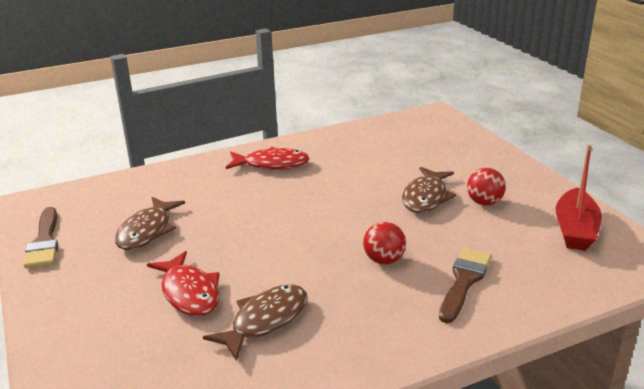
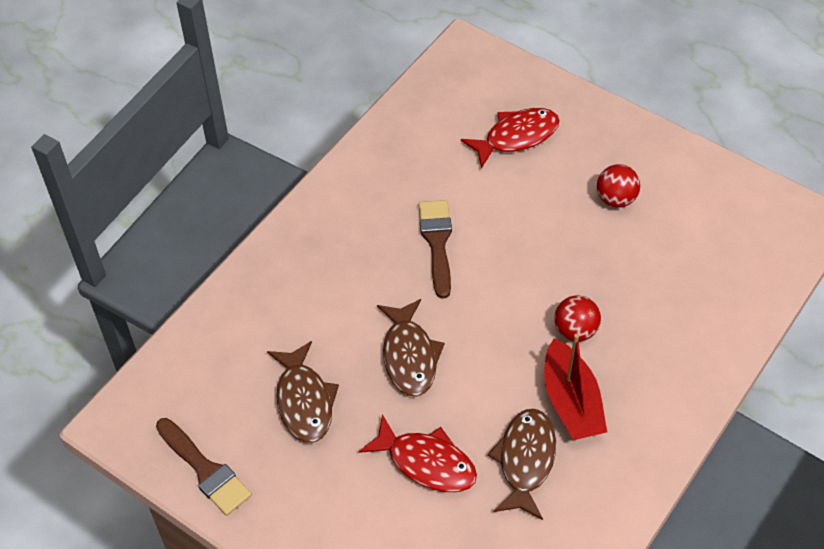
camera: 30 degrees left, 25 degrees up
(272, 164) = (348, 229): red fish -> red fish (516, 137)
(426, 197) = (554, 215): brown fish -> brown fish (409, 356)
(464, 281) = (663, 324): brown brush -> brown brush (437, 242)
(575, 230) = (720, 205): red boat -> red boat (571, 402)

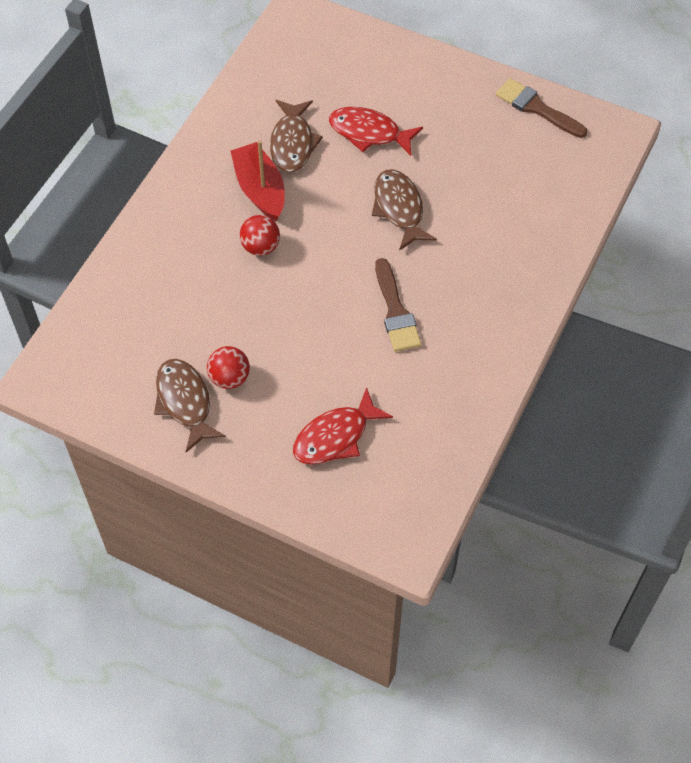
camera: 170 degrees right, 5 degrees up
(304, 401) = (476, 164): brown fish -> brown fish (185, 402)

